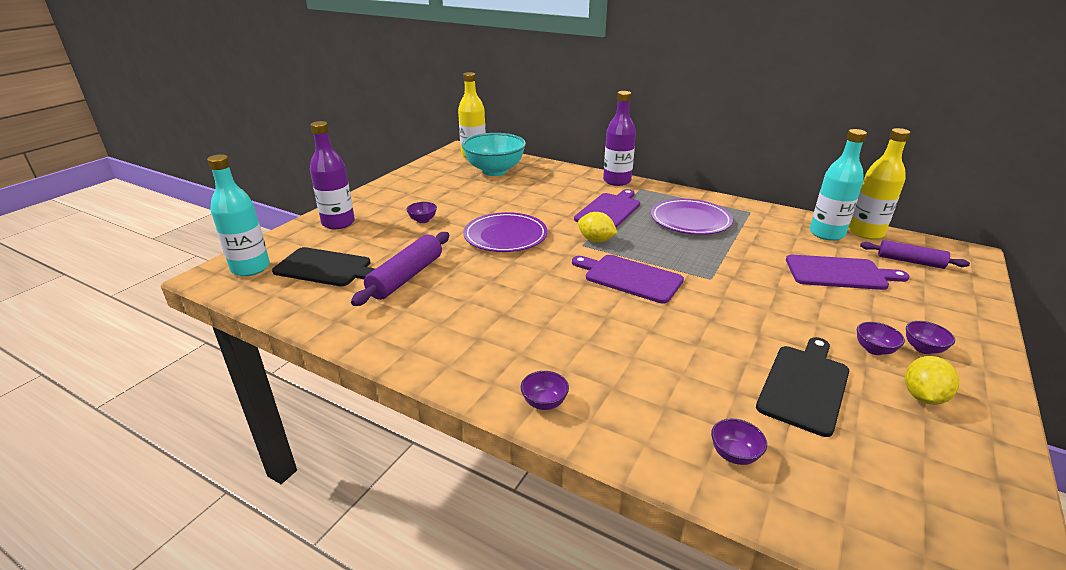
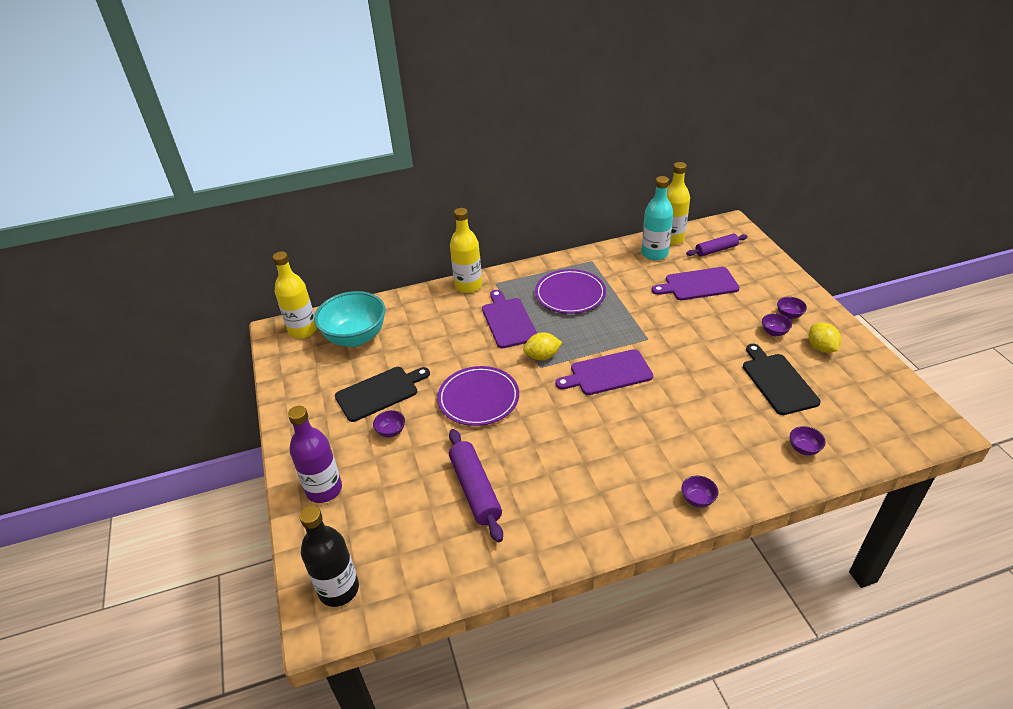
camera: 45 degrees left, 10 degrees up
(250, 268) = (339, 589): turquoise bottle -> black bottle
(326, 268) = (401, 534): black cutting board -> black cutting board (380, 392)
(617, 181) = (468, 286): purple bottle -> yellow bottle
(839, 273) = (698, 284): purple cutting board -> purple cutting board turned 150 degrees counterclockwise

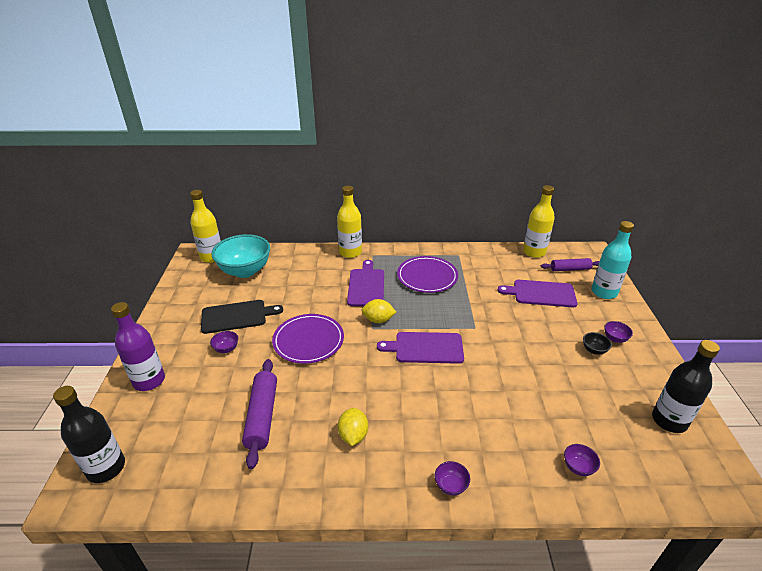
camera: 15 degrees right, 5 degrees down
(654, 254) = (514, 261): turquoise bottle -> turquoise bottle (604, 292)
(774, 332) = (594, 350): purple bowl -> black bowl
(777, 381) = (578, 395): black cutting board -> none
(821, 348) = (635, 375): yellow lemon -> yellow lemon (353, 435)
(866, 383) = (669, 420): none -> black bottle

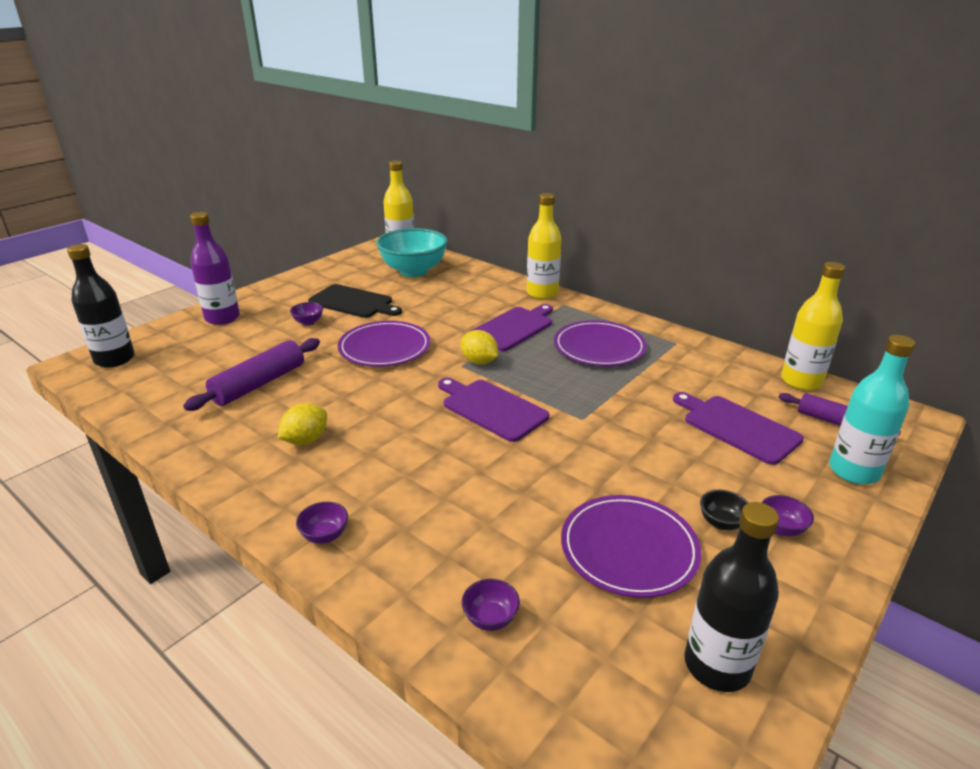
camera: 40 degrees right, 5 degrees down
(580, 388) = (629, 548): none -> purple plate

